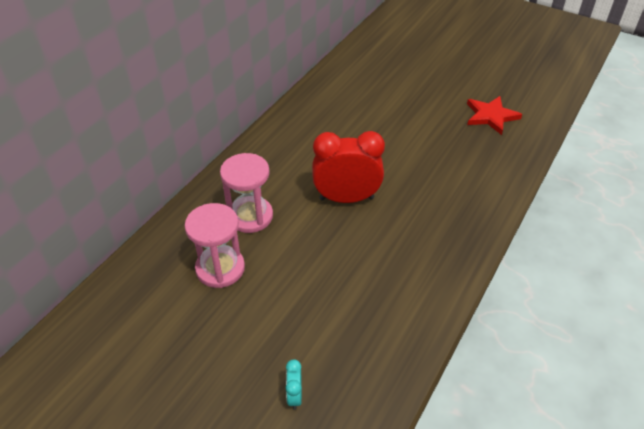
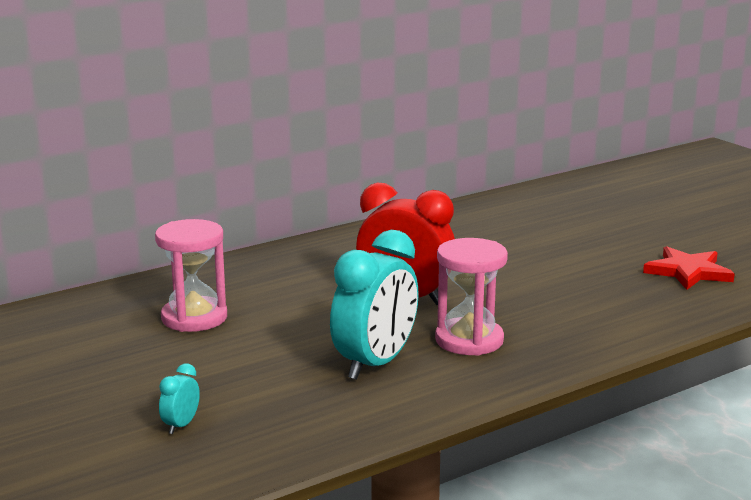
camera: 25 degrees right, 25 degrees down
(250, 216) = (270, 288): pink hourglass -> pink hourglass (469, 340)
(374, 276) = (375, 364): none -> turquoise clock

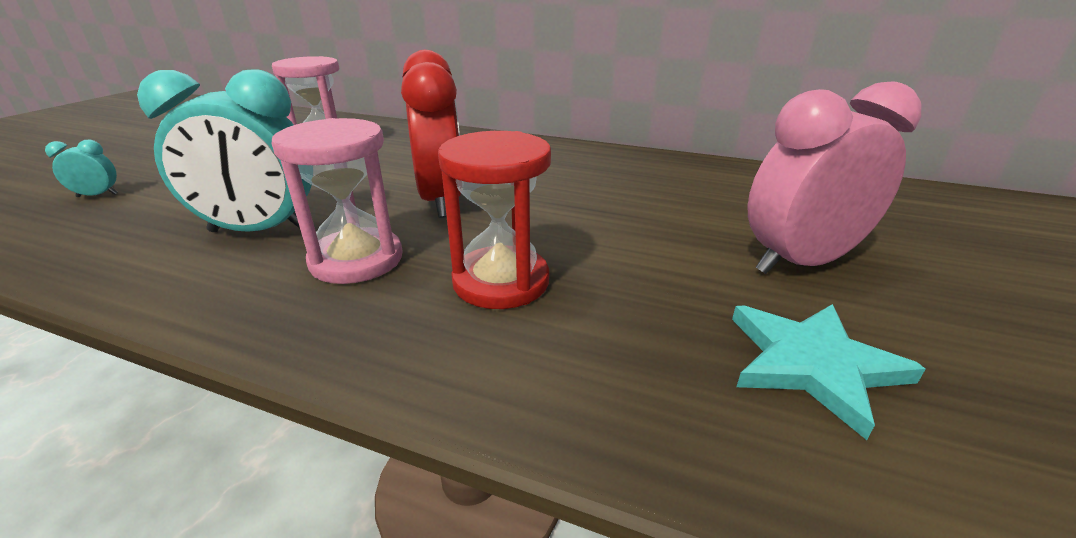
camera: 55 degrees right, 10 degrees up
(547, 309) = (501, 281): none -> red hourglass
(614, 240) = (800, 262): none -> pink clock
(688, 272) = (812, 364): red star -> turquoise star

